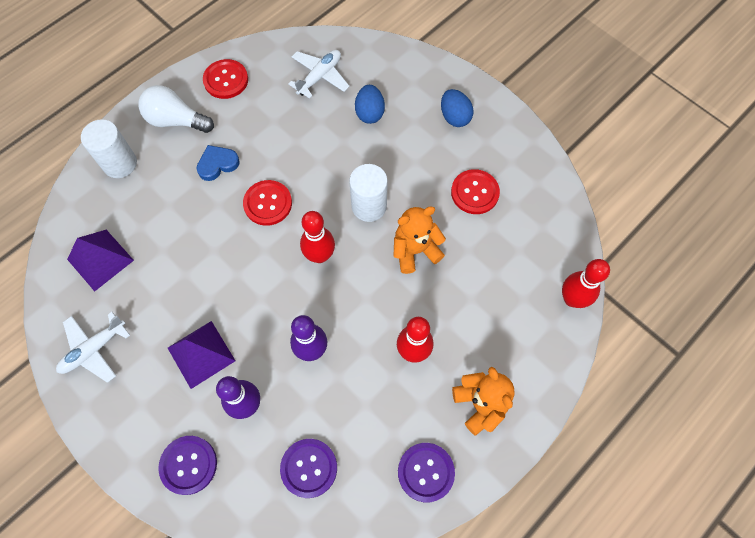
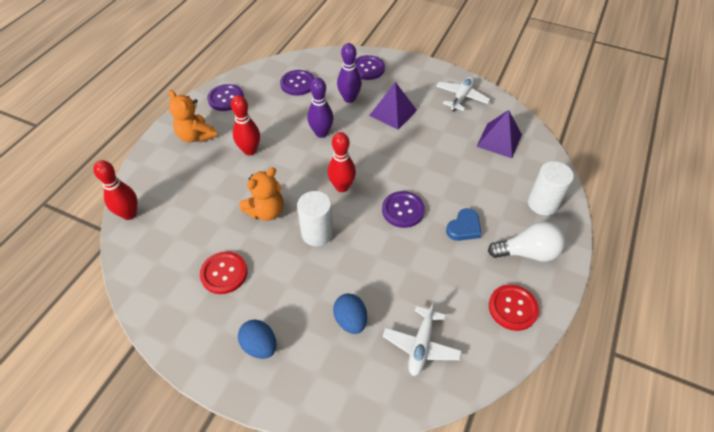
camera: 160 degrees right, 15 degrees down
(268, 203) = (403, 210): red button -> purple button

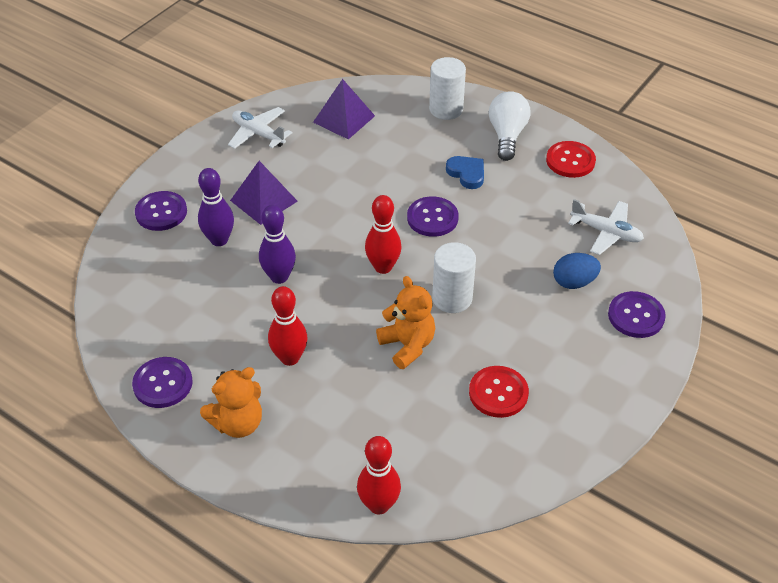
camera: 80 degrees left, 5 degrees down
(260, 346) = (599, 362): blue egg -> none
(297, 84) = (162, 293): purple button -> purple button (636, 316)

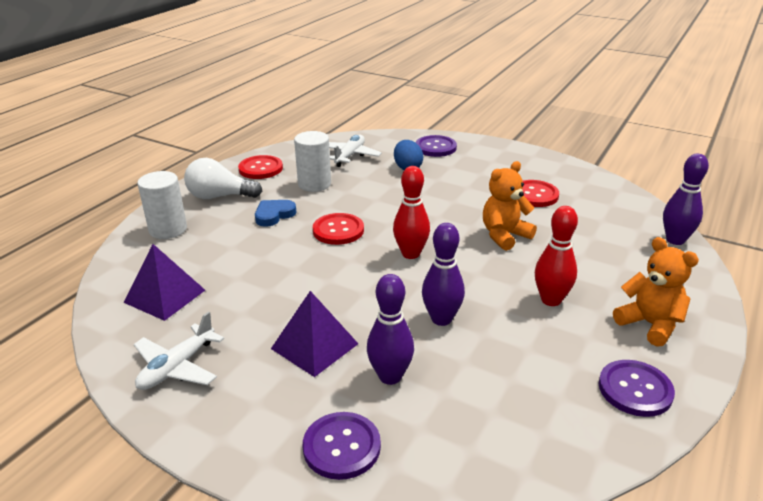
camera: 95 degrees left, 15 degrees down
(379, 505) = (675, 240): red bowling pin -> purple bowling pin
(432, 218) = (338, 230): purple button -> red button
(452, 298) = (441, 217): white cylinder -> white cylinder (314, 184)

